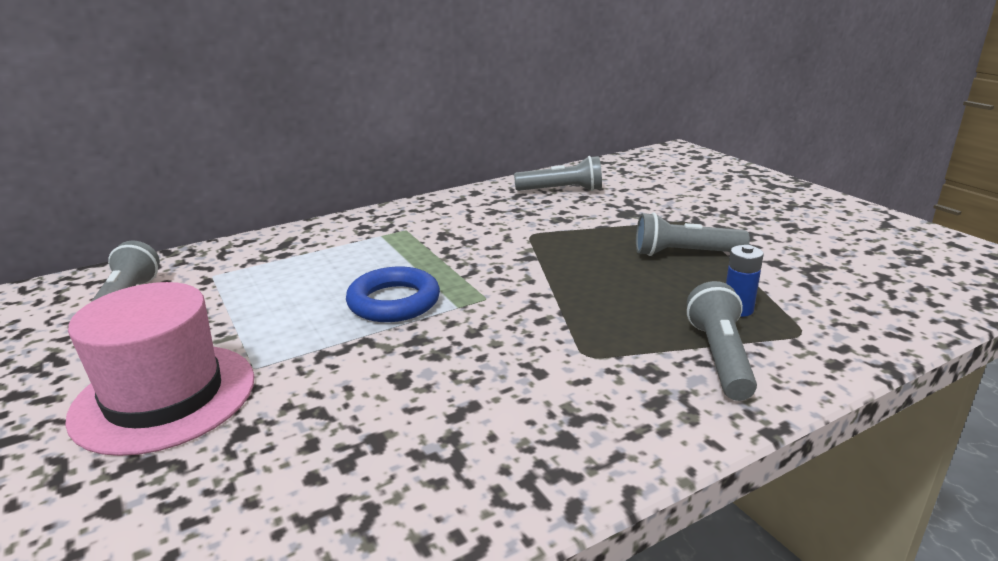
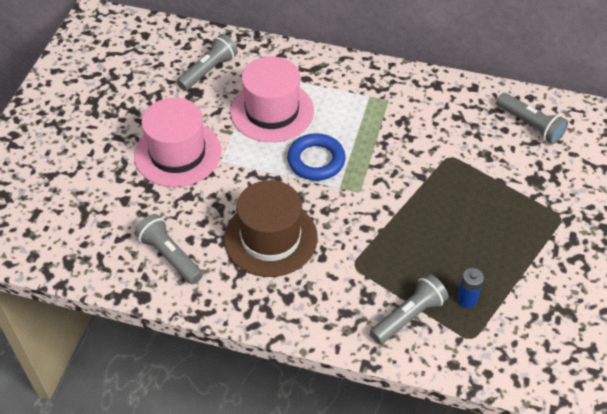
camera: 45 degrees right, 25 degrees up
(273, 293) = (272, 111): none -> pink hat
(443, 396) = (270, 238): none -> brown hat
(684, 253) = (509, 240): grey flashlight -> grey flashlight (170, 256)

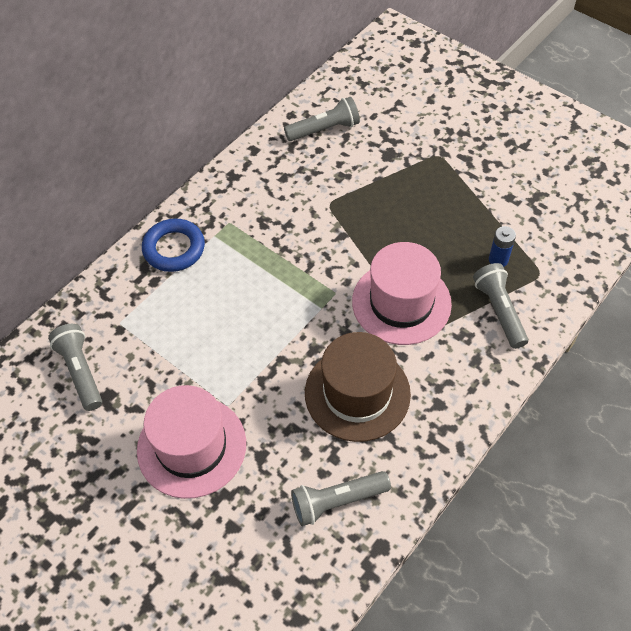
camera: 65 degrees left, 5 degrees up
(272, 111) = (183, 330): pink hat -> pink hat (401, 302)
(316, 160) = (275, 315): blue ring -> blue ring (174, 249)

